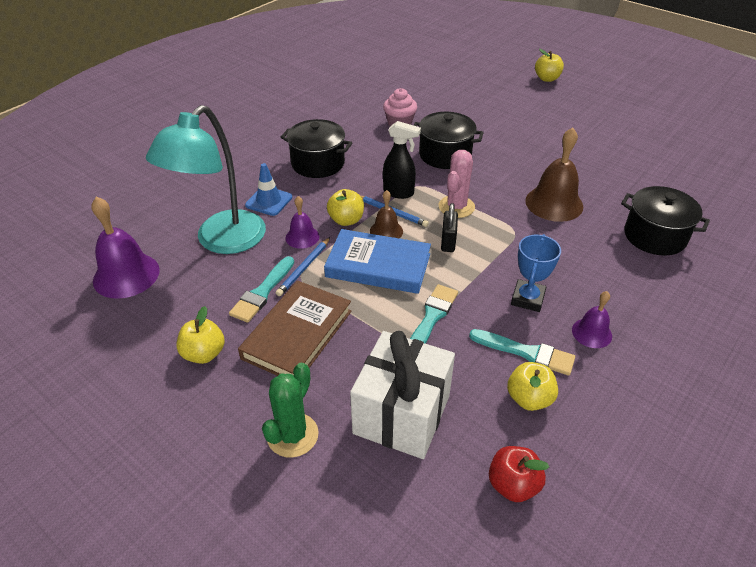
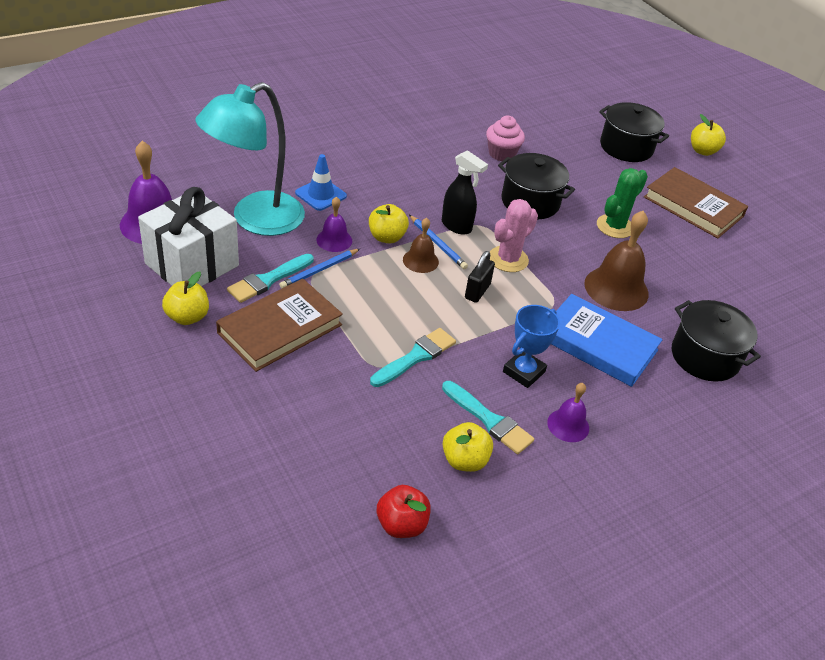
camera: 15 degrees right, 0 degrees up
(292, 435) = (229, 412): green cactus -> green cactus (615, 226)
(318, 163) = (391, 171): black pot -> black pot (626, 147)
(378, 265) = (393, 291): blue book -> blue book (598, 344)
(402, 414) = (336, 430): white gift -> white gift (192, 265)
(568, 122) = (693, 207): none -> brown book

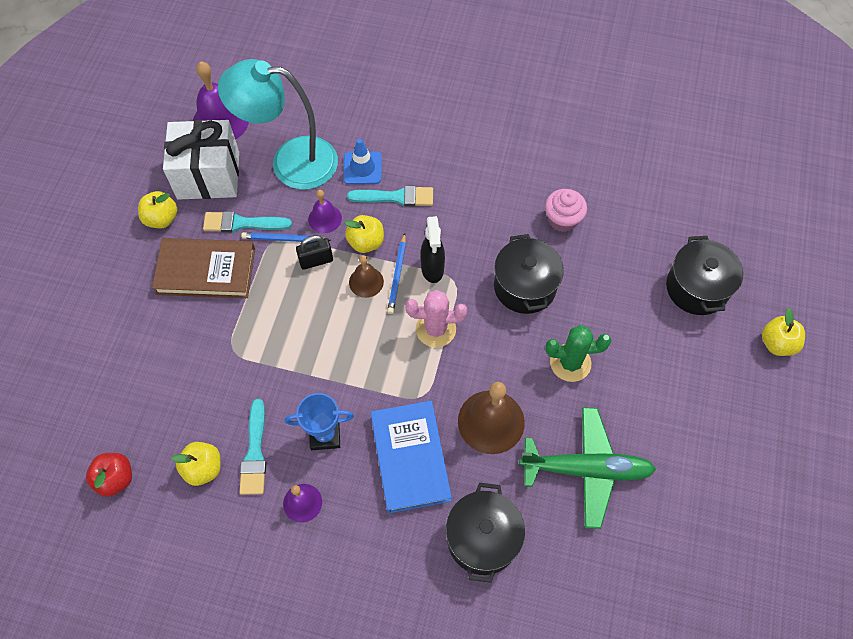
camera: 50 degrees right, 20 degrees up
(416, 357) = (266, 363): turquoise brush -> turquoise brush (396, 197)
(477, 291) = (375, 341): black padlock -> black padlock (316, 261)
(693, 207) = (677, 395): brown book -> none
(704, 276) = (587, 469): none -> green plane

